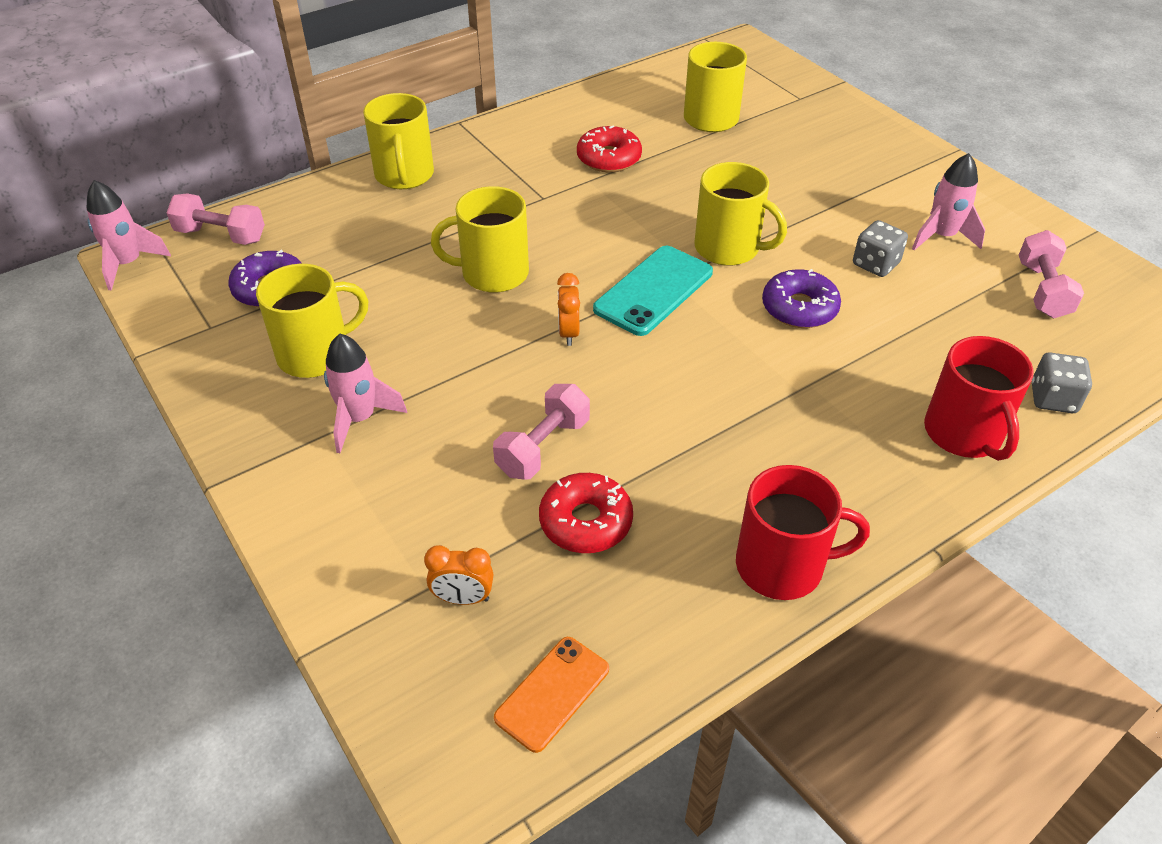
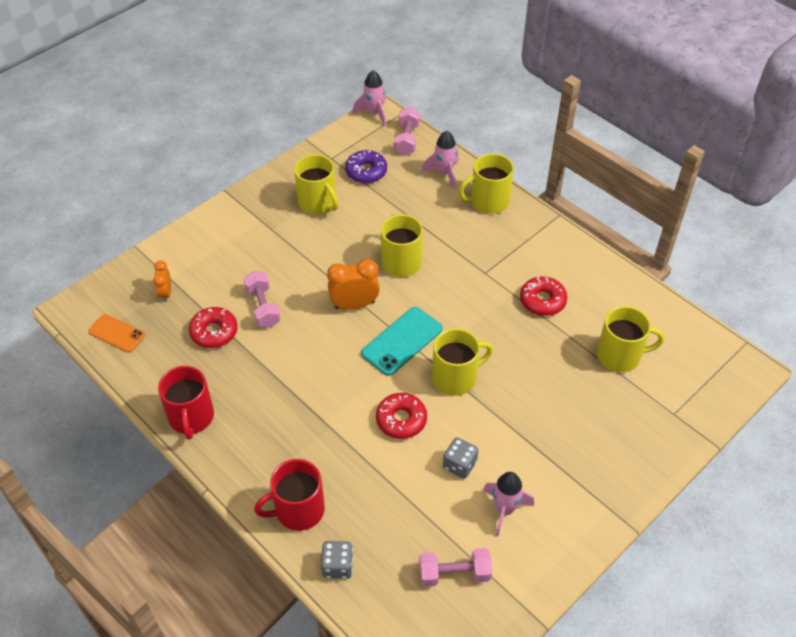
camera: 80 degrees right, 5 degrees up
(359, 419) = (273, 231): pink rocket -> pink rocket (444, 173)
(543, 447) = (263, 307): pink dumbbell -> pink dumbbell turned 45 degrees clockwise
(568, 333) = (354, 305): orange clock -> orange clock, size x1.66
(653, 291) = (402, 341): turquoise phone -> turquoise phone turned 75 degrees counterclockwise
(729, 248) = (456, 377): yellow mug -> yellow mug turned 135 degrees counterclockwise
(799, 308) = (401, 420): purple donut -> red donut

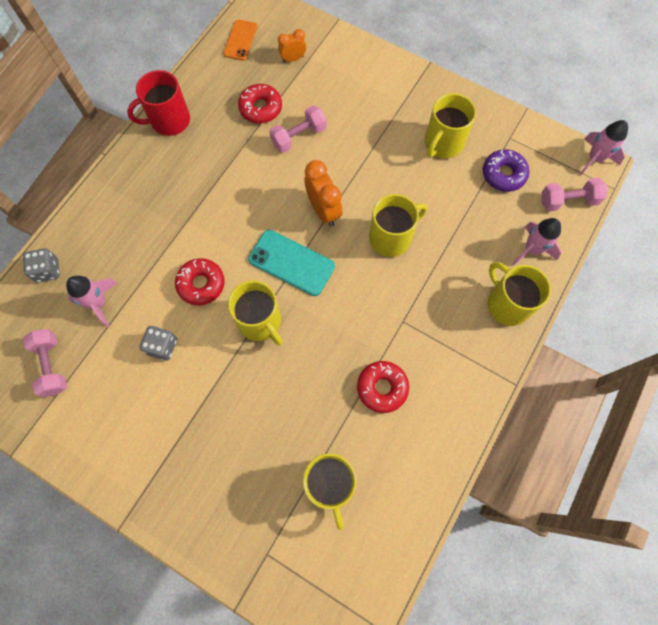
camera: 75 degrees right, 20 degrees up
(298, 510) = (95, 226): red mug -> none
(504, 509) = (122, 397): pink rocket -> pink rocket (99, 303)

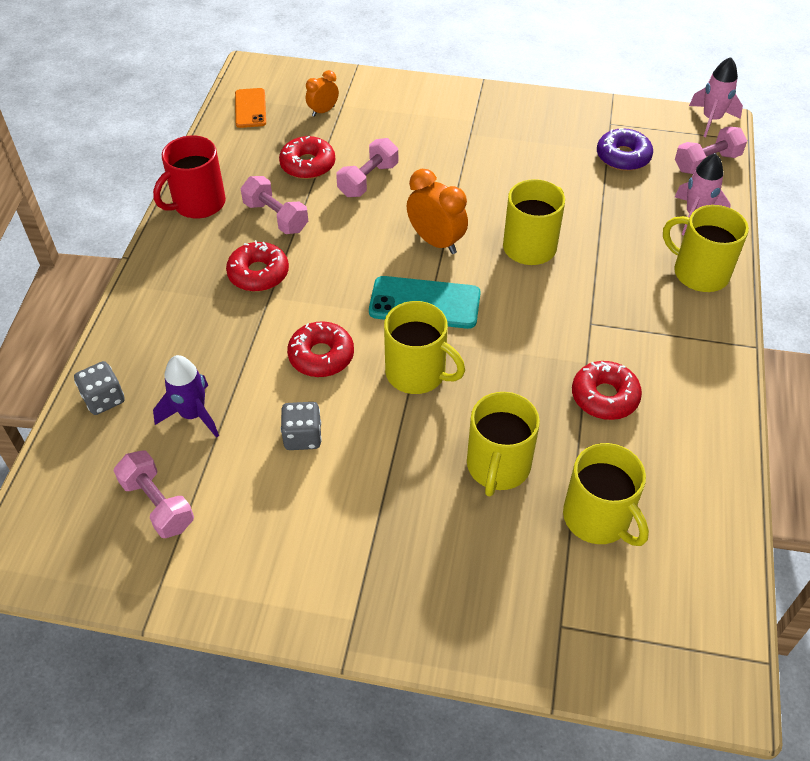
camera: 20 degrees left, 20 degrees down
(99, 303) = (193, 414): pink rocket -> purple rocket
(187, 198) = (258, 274): none -> red donut
(218, 150) = (276, 217): none -> pink dumbbell
(443, 143) = (540, 146): yellow mug -> yellow mug (498, 467)

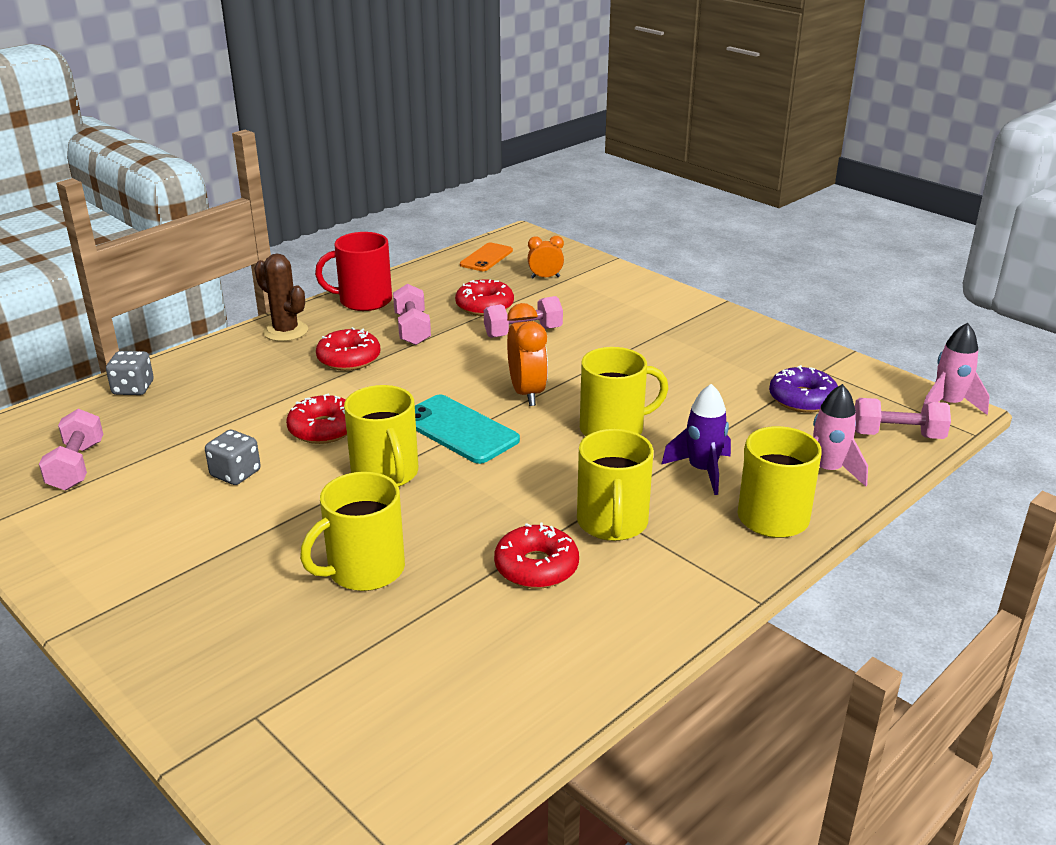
camera: 35 degrees right, 20 degrees down
(168, 270) = (285, 331): none -> brown cactus
(193, 414) = (178, 424): purple rocket -> purple rocket (702, 471)
(598, 518) = (402, 655): yellow mug -> yellow mug (612, 523)

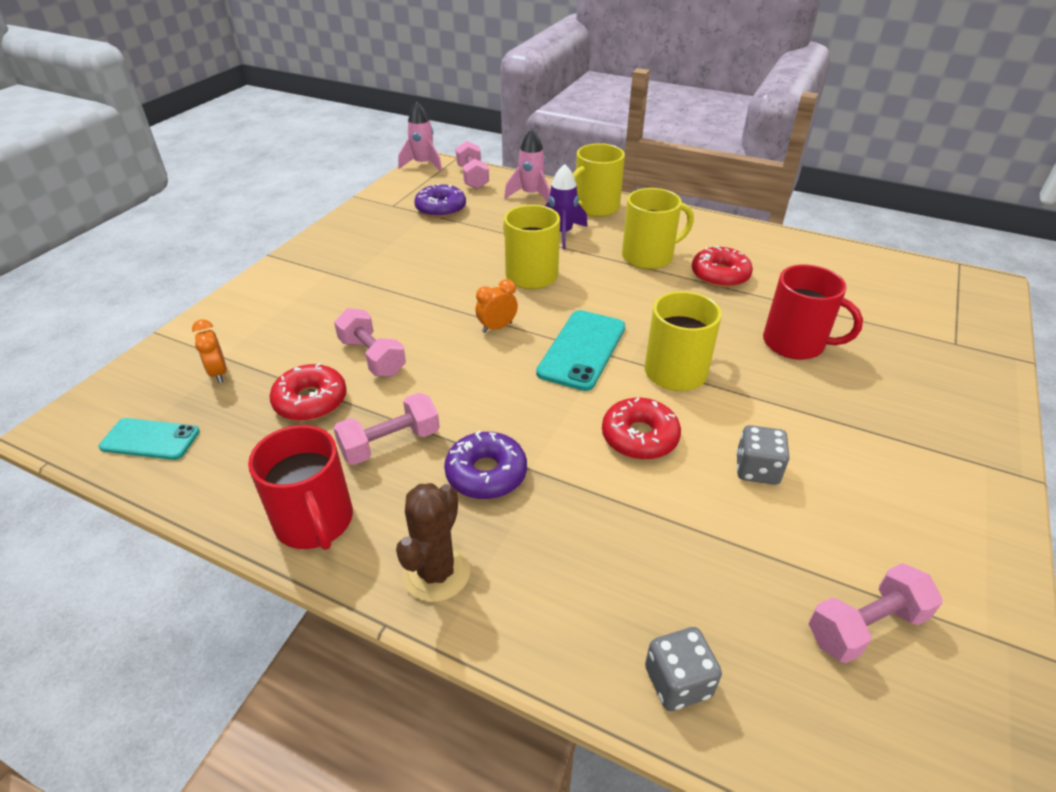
camera: 110 degrees left, 10 degrees up
(349, 359) = (486, 473): red donut -> purple donut
(364, 570) = (795, 344): yellow mug -> red mug
(486, 258) = (150, 439): orange phone -> turquoise phone
(527, 393) = (497, 327): orange clock -> orange clock, size x0.60

